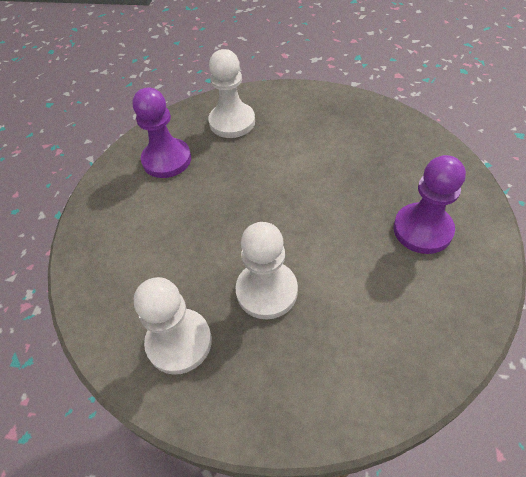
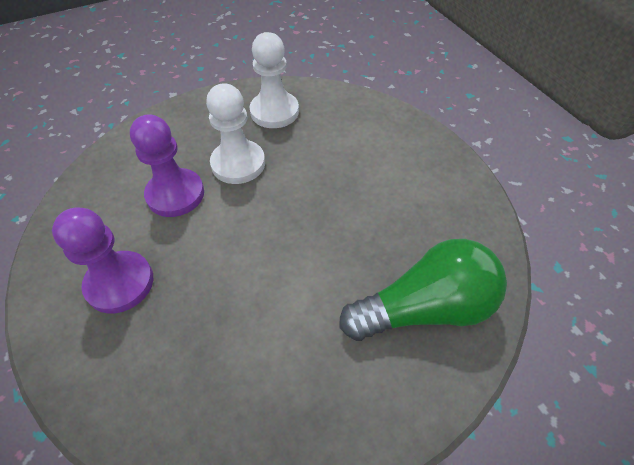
camera: 140 degrees right, 0 degrees up
(167, 160) = (436, 219): purple pawn -> purple pawn (175, 194)
(232, 122) = (425, 308): white pawn -> green light bulb

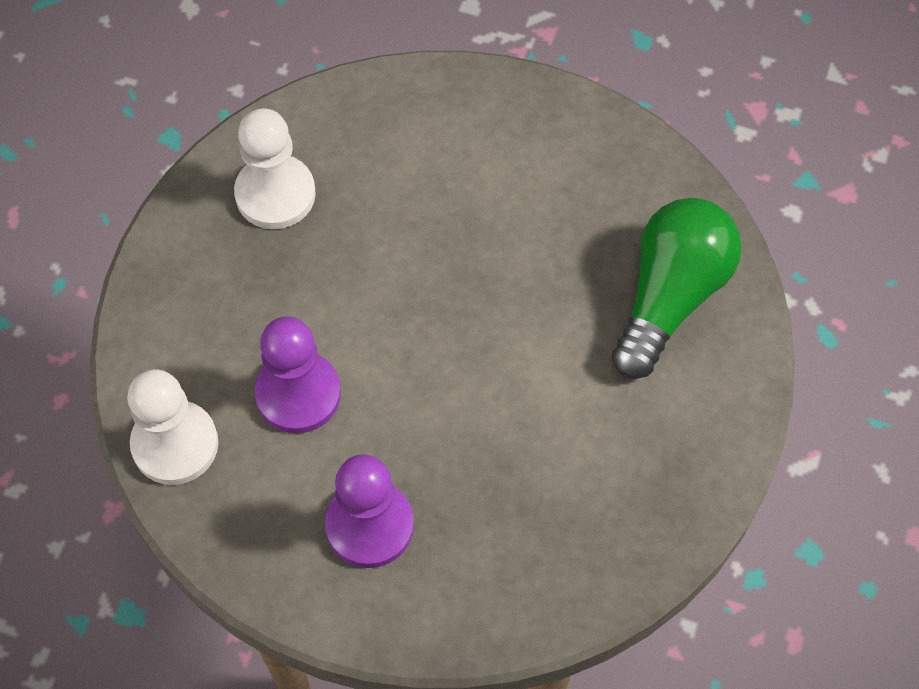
camera: 45 degrees left, 10 degrees up
(238, 164) = (320, 299): white pawn -> white pawn (175, 444)

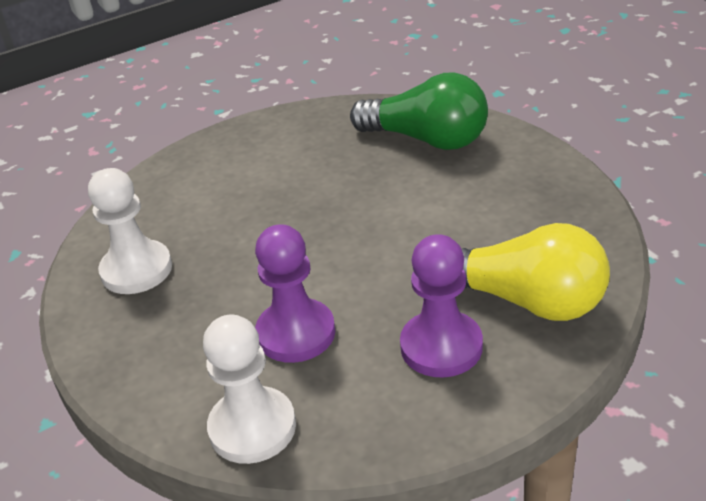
camera: 45 degrees left, 25 degrees down
(482, 559) = (526, 300): none -> yellow light bulb
(671, 296) = (427, 139): green light bulb -> green light bulb turned 135 degrees clockwise

